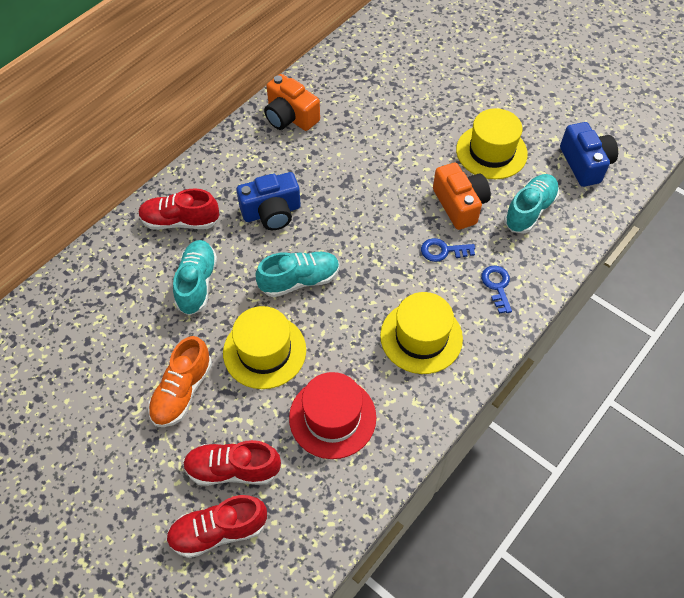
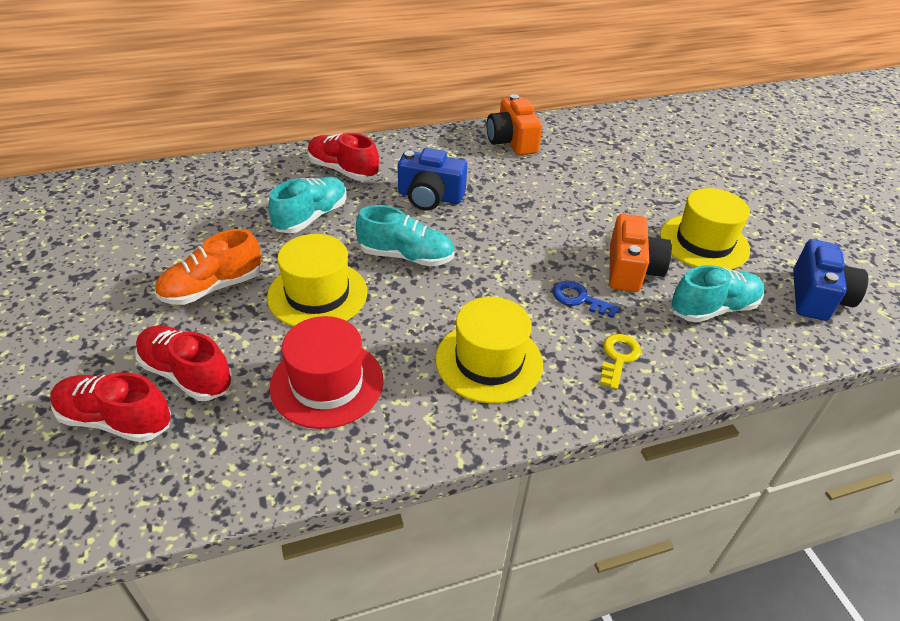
camera: 30 degrees right, 15 degrees down
(497, 286) = (618, 357): blue key -> yellow key

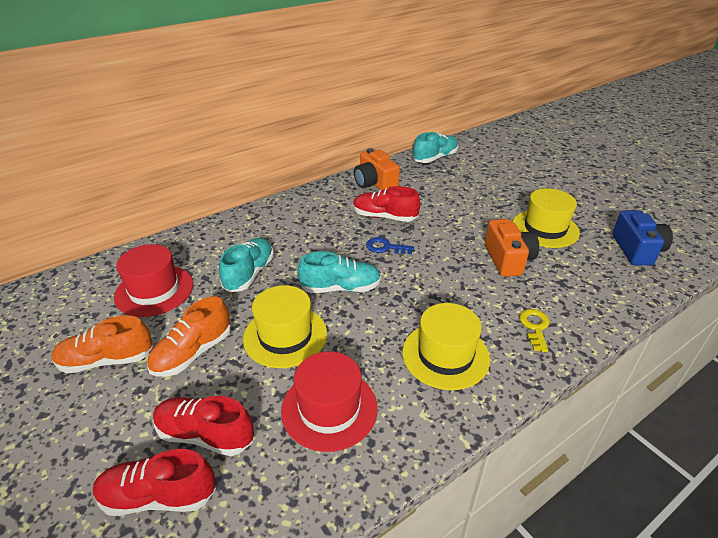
camera: 15 degrees left, 5 degrees down
(124, 273) = (107, 360): none -> orange shoe
(202, 212) = (154, 290): none -> red hat
(343, 170) = (257, 231): red shoe -> red shoe (384, 217)
(430, 197) = (335, 237): blue camera -> none
(579, 299) = (484, 290): blue key -> blue key (385, 247)
(713, 309) = (577, 274): turquoise shoe -> turquoise shoe (435, 158)

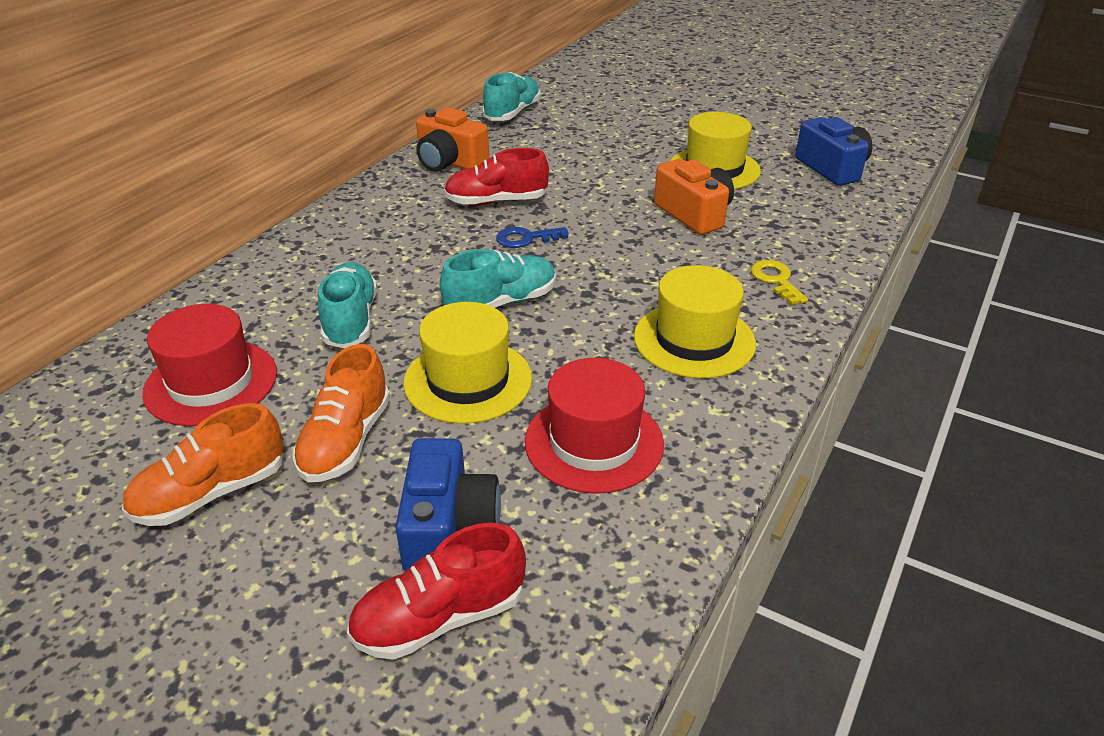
camera: 25 degrees left, 0 degrees up
(205, 435) = (448, 528): red shoe -> blue camera

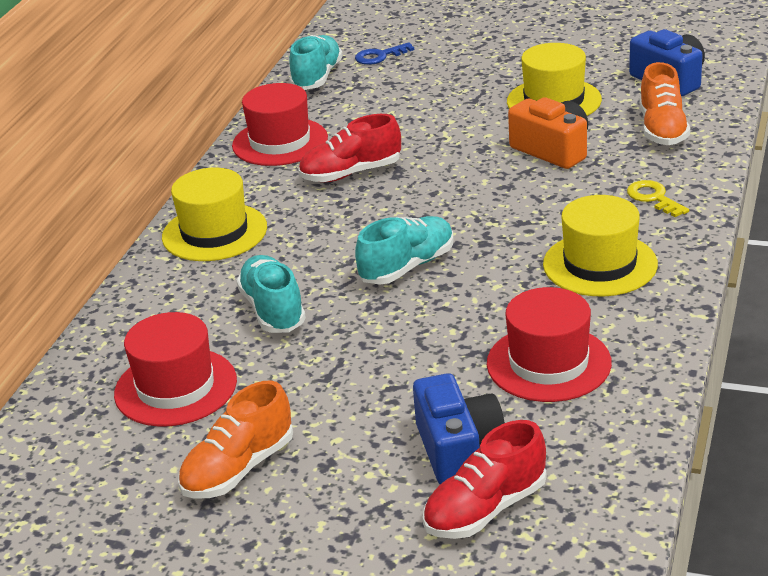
camera: 10 degrees left, 5 degrees down
(346, 441) = (331, 406): orange shoe -> orange shoe (662, 129)
(449, 162) = (280, 142): orange camera -> red hat
(468, 380) = (412, 338): yellow hat -> yellow hat (214, 232)
(526, 238) = (400, 204): blue key -> blue key (380, 56)

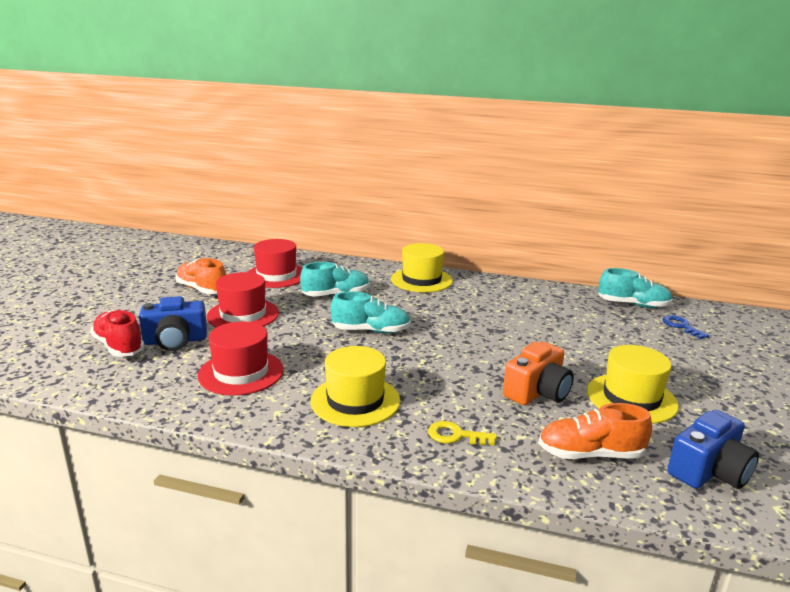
camera: 85 degrees right, 10 degrees down
(280, 142) = (533, 294): red hat -> red hat (243, 315)
(351, 173) = (492, 315): red shoe -> none
(407, 267) = (371, 331): turquoise shoe -> turquoise shoe turned 45 degrees counterclockwise
(653, 198) = (456, 436): yellow key -> yellow key turned 135 degrees counterclockwise

